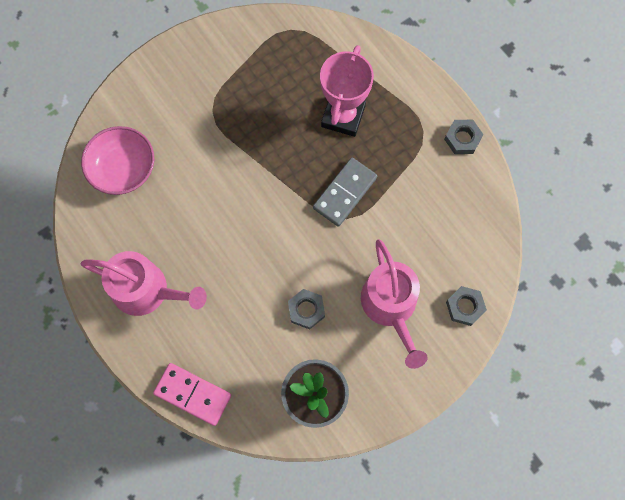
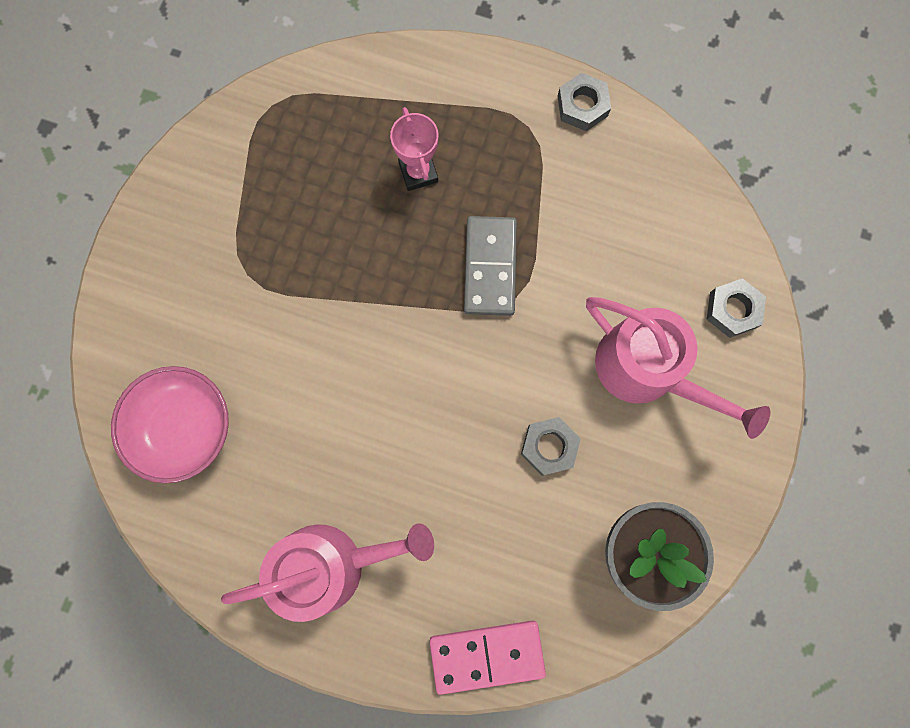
camera: 35 degrees left, 5 degrees up
(343, 116) = (418, 172): pink trophy -> pink trophy, size x0.60

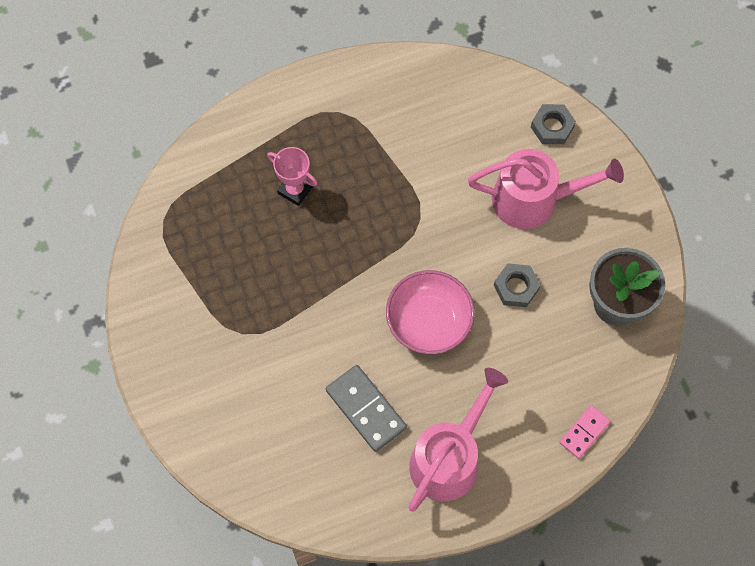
camera: 40 degrees left, 10 degrees down
(184, 427) = (286, 454): pink bowl -> pink bowl (429, 321)
(487, 655) = (584, 432): pink domino -> pink domino, size x0.62
(490, 267) = (389, 212): grey domino -> grey domino (365, 409)
(582, 106) = (360, 75): grey nut -> none

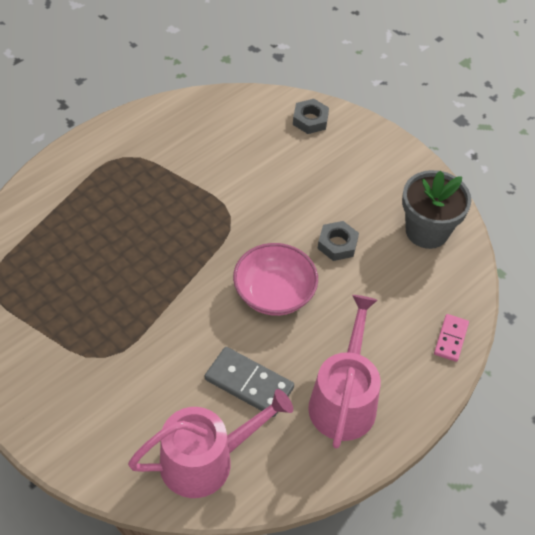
camera: 25 degrees left, 15 degrees down
(295, 190) = (108, 226): pink trophy -> none
(533, 199) = (320, 175): pink watering can -> pink watering can (205, 460)

